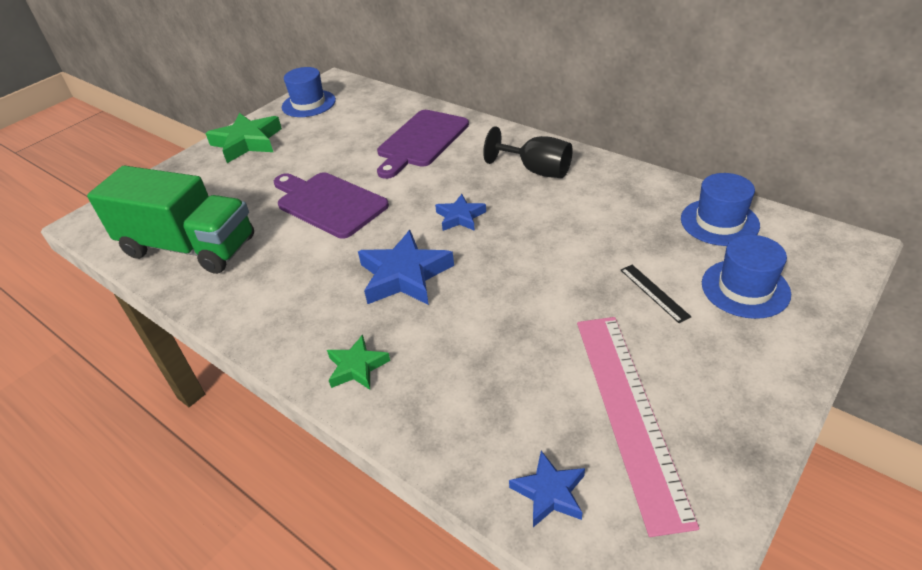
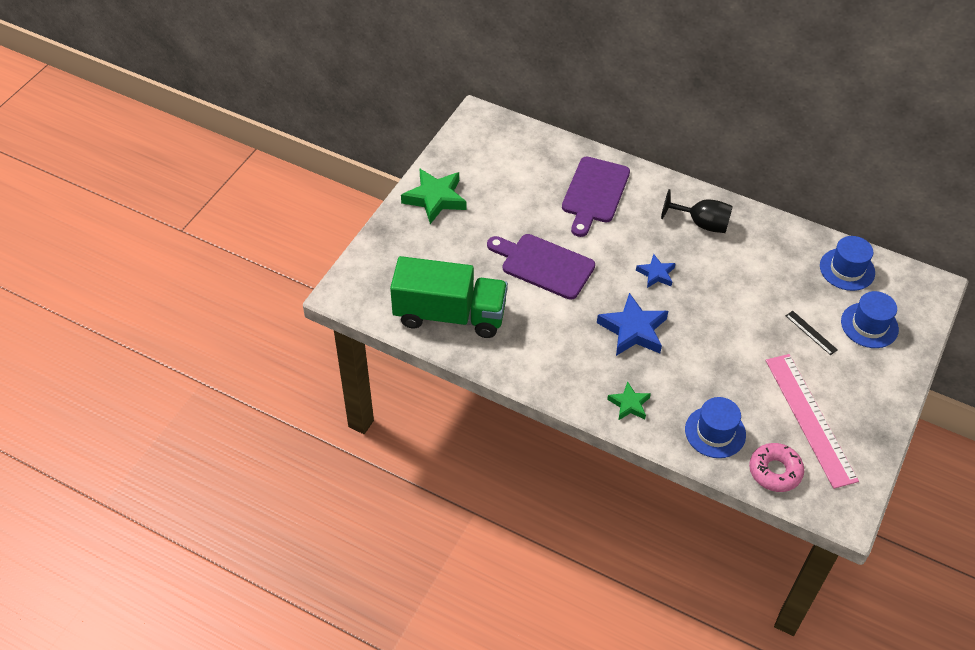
camera: 15 degrees left, 10 degrees up
(308, 104) = (469, 147): blue hat -> blue hat (715, 432)
(549, 493) = (775, 471): blue star -> pink donut

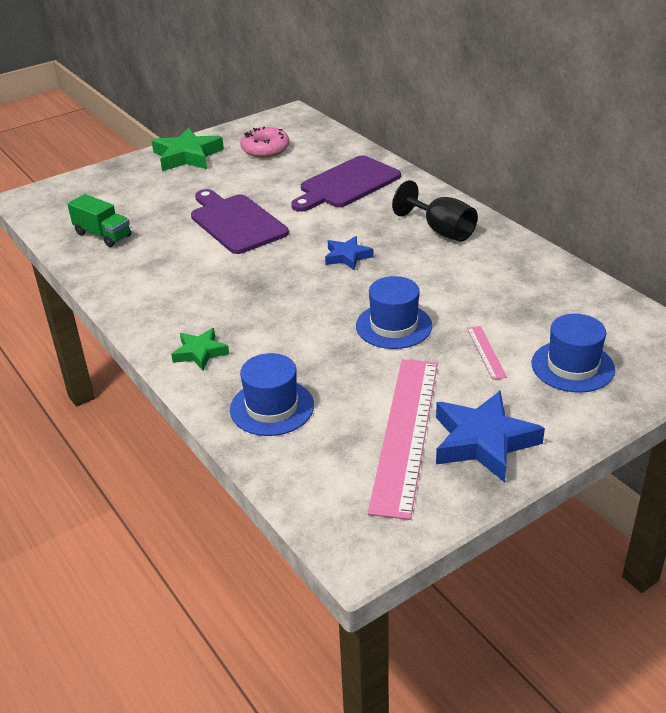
camera: 30 degrees right, 15 degrees down
(450, 315) = (103, 235): green truck -> green truck, size x0.49
(633, 330) = (273, 293): blue star -> blue star (483, 441)
(775, 471) = (307, 470): pink donut -> pink donut (265, 149)
(811, 332) = (486, 352): black ruler -> pink ruler
(847, 269) = (588, 308): blue hat -> blue hat (394, 326)

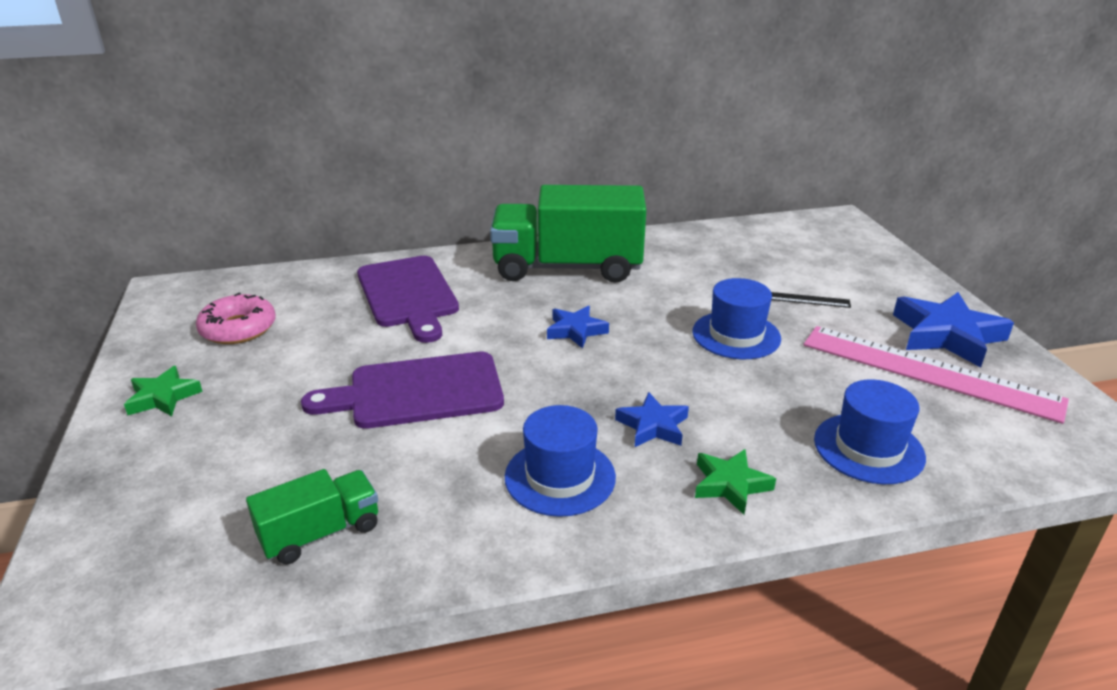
camera: 70 degrees left, 5 degrees down
(187, 156) = (163, 397): green star -> green star, size x0.58
(248, 312) = (653, 426): none -> blue star
(441, 230) = (567, 268): black goblet -> green truck
(486, 352) = (804, 299): pink ruler -> black ruler
(572, 366) = (841, 268): blue hat -> blue hat (560, 477)

